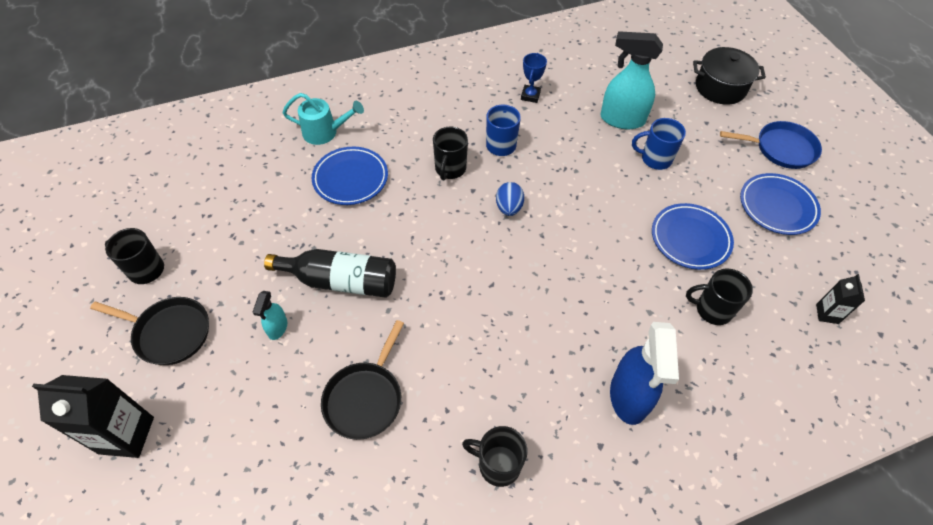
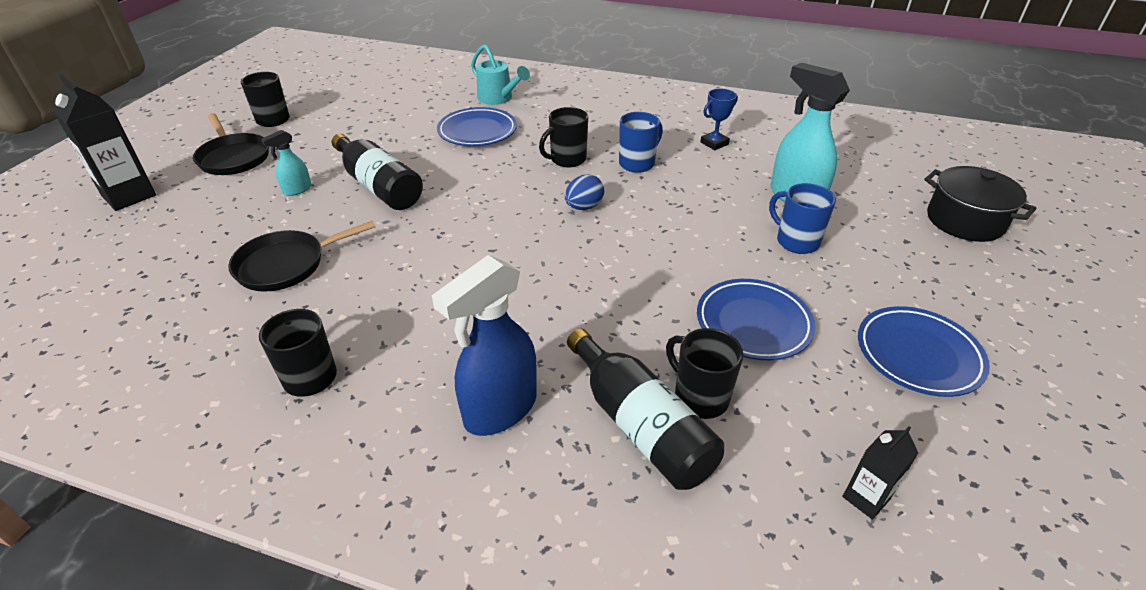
camera: 40 degrees right, 15 degrees down
(703, 350) = (640, 425): none -> black bottle
(781, 149) = (993, 307): blue pan -> none

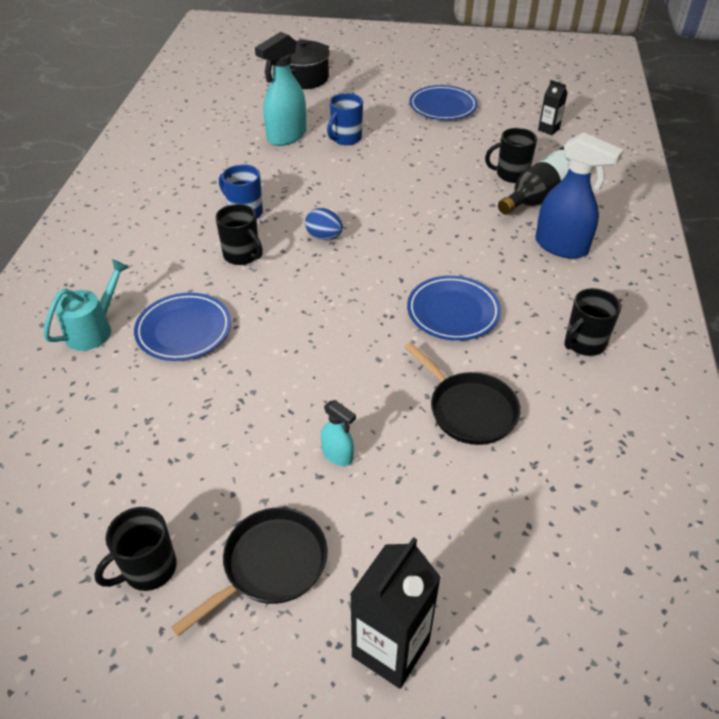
camera: 100 degrees left, 5 degrees up
(379, 186) = (316, 383): black bottle -> none
(700, 397) = (511, 175): black mug -> black mug turned 45 degrees clockwise
(714, 143) = (203, 172): blue trophy -> none
(753, 323) = (439, 156): blue plate -> blue plate (453, 312)

